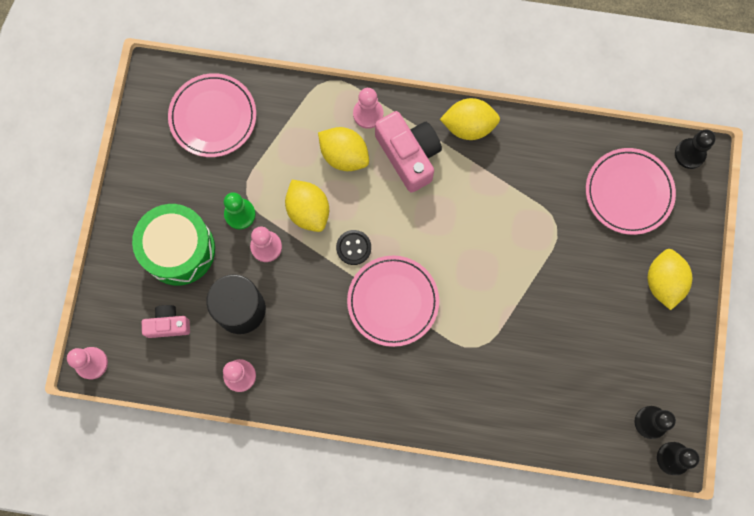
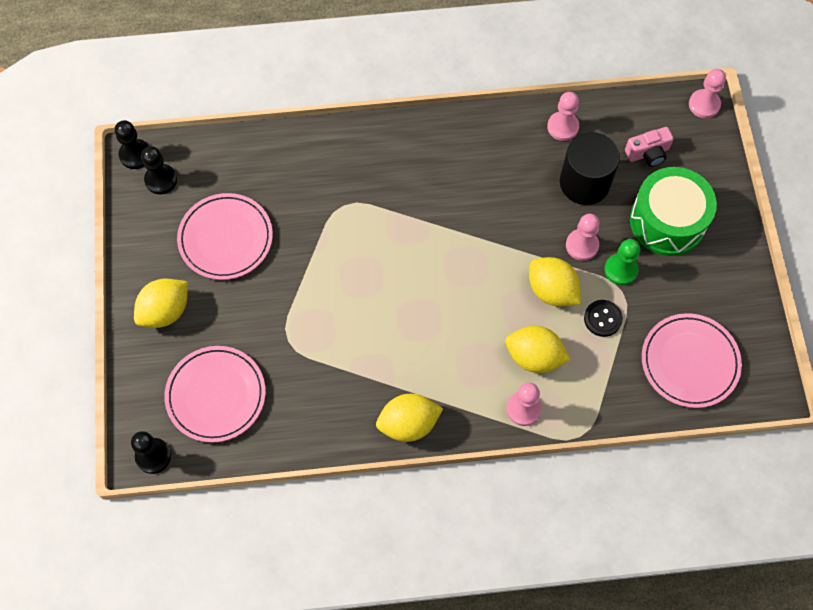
camera: 165 degrees right, 10 degrees down
(353, 247) = (493, 266): black button -> black button (602, 319)
(393, 301) = (438, 226): pink plate -> pink plate (226, 238)
(408, 155) = (465, 375): pink camera -> none
(663, 282) = (165, 311): yellow lemon -> yellow lemon turned 60 degrees clockwise

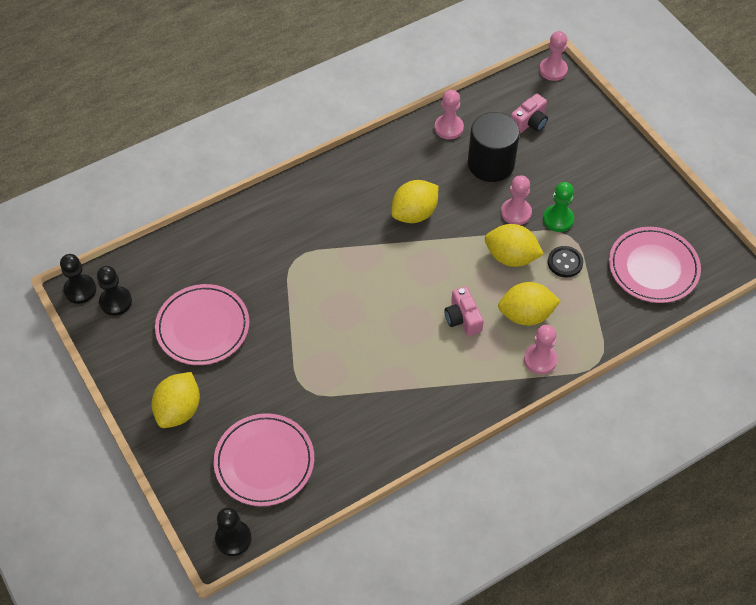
camera: 25 degrees left, 10 degrees down
(408, 424) = (449, 413): yellow lemon -> yellow lemon (414, 213)
(471, 334) = (462, 318): none -> pink camera
(667, 221) = (574, 168): green drum -> none

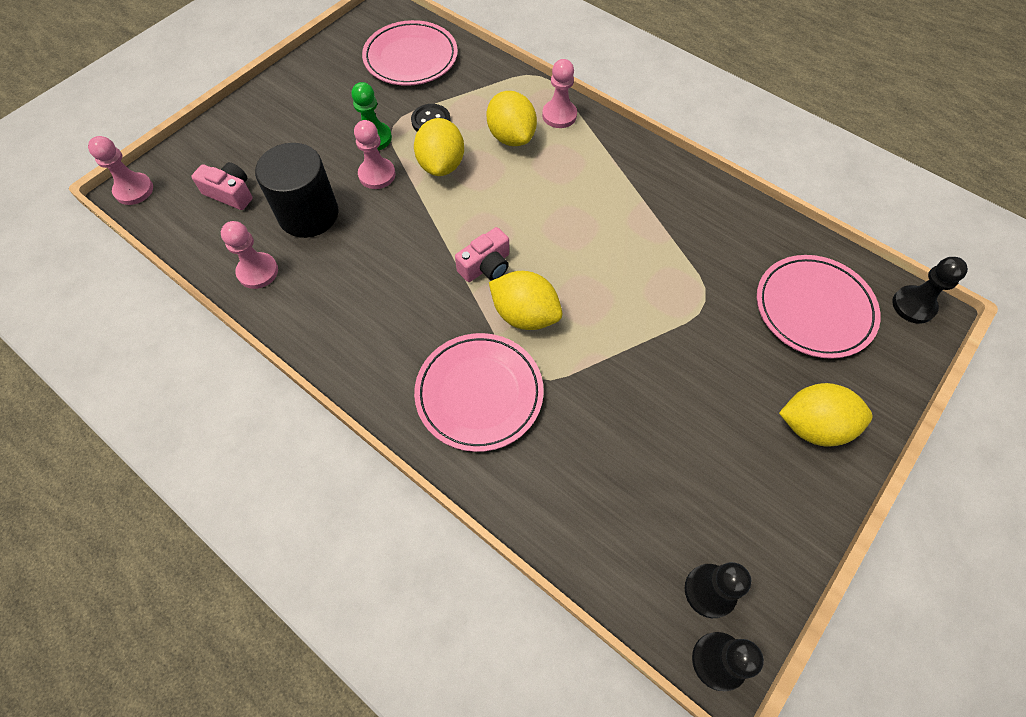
camera: 110 degrees left, 5 degrees up
(203, 327) = (687, 448): pink plate -> pink plate (479, 393)
(414, 213) = (411, 269): yellow lemon -> yellow lemon (525, 315)
(462, 318) = (540, 186): pink camera -> pink camera (486, 266)

